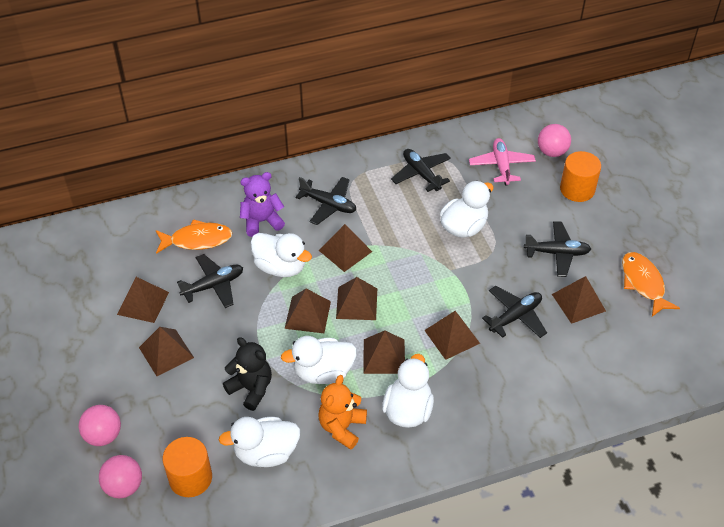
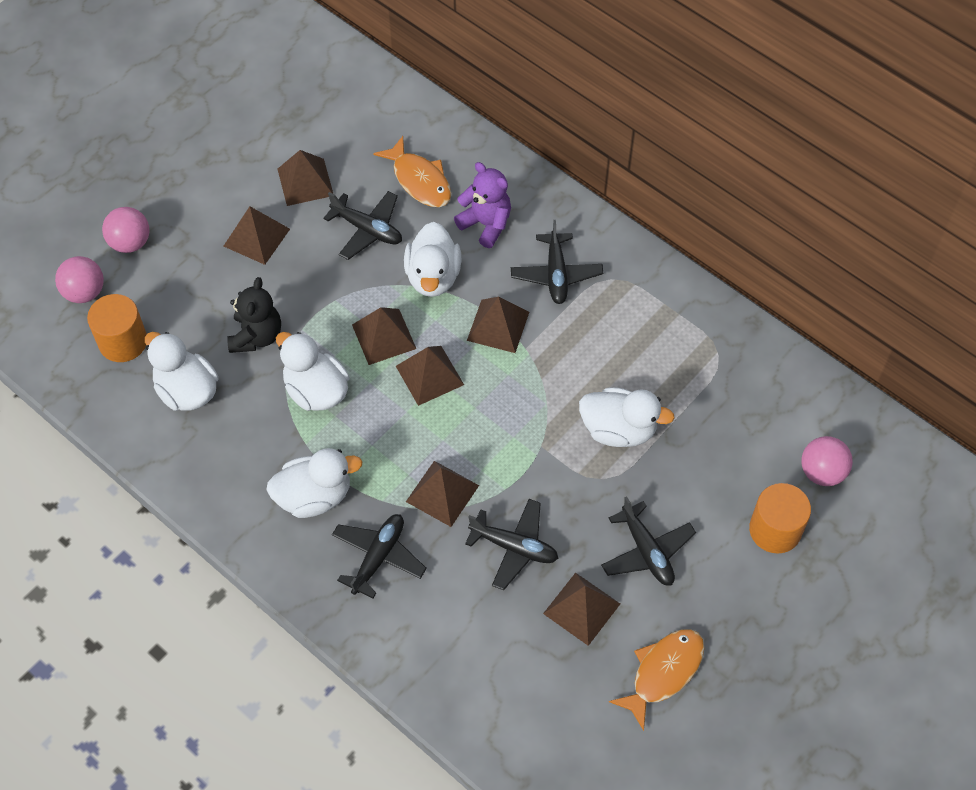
camera: 60 degrees right, 10 degrees up
(342, 427) = (256, 444): orange teddy bear -> none
(384, 356) = (373, 438): brown pyramid -> none
(421, 174) = (674, 344): black plane -> black plane (378, 557)
(501, 166) = (753, 425): pink plane -> none

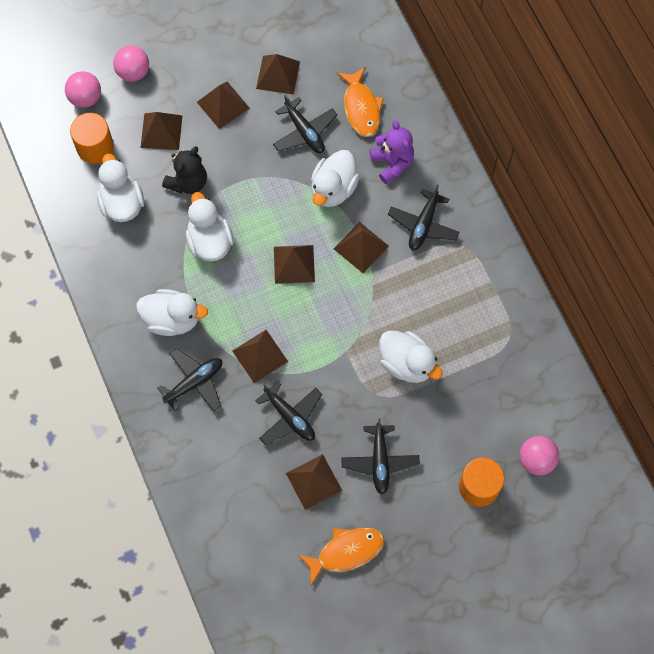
camera: 25 degrees right, 10 degrees up
(384, 336) = (276, 220): brown pyramid -> brown pyramid (161, 131)

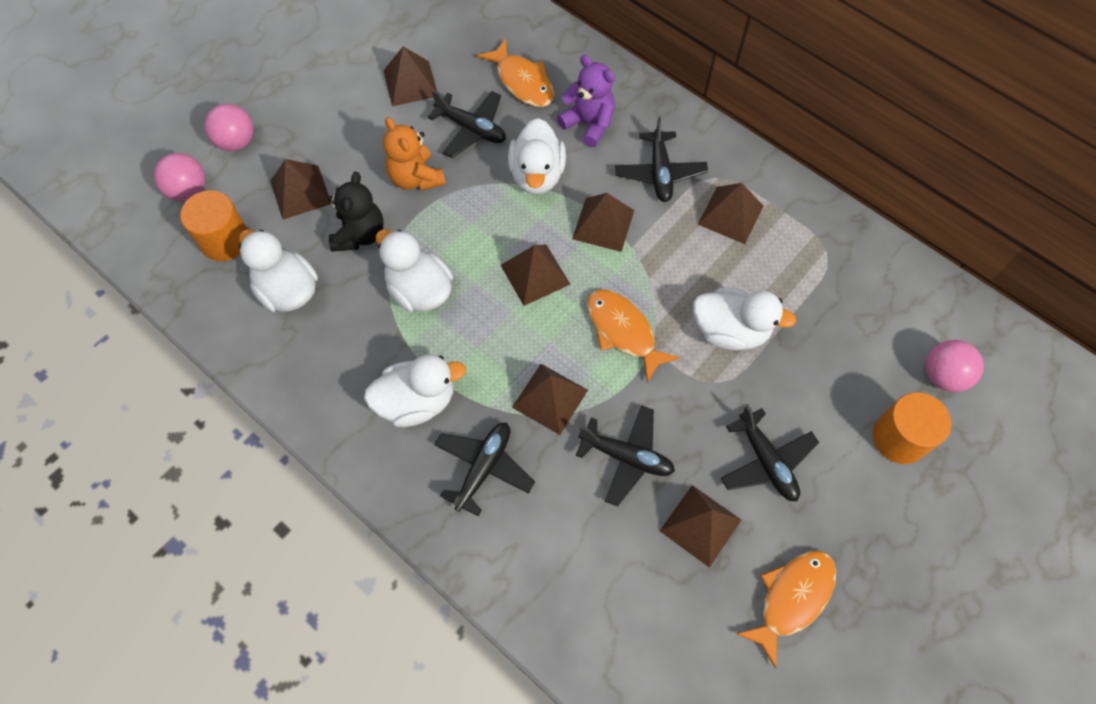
camera: 25 degrees left, 5 degrees down
(223, 105) = (362, 136): brown pyramid -> brown pyramid (730, 215)
(246, 154) = (416, 178): none -> orange teddy bear
(333, 331) = (623, 331): none -> orange fish

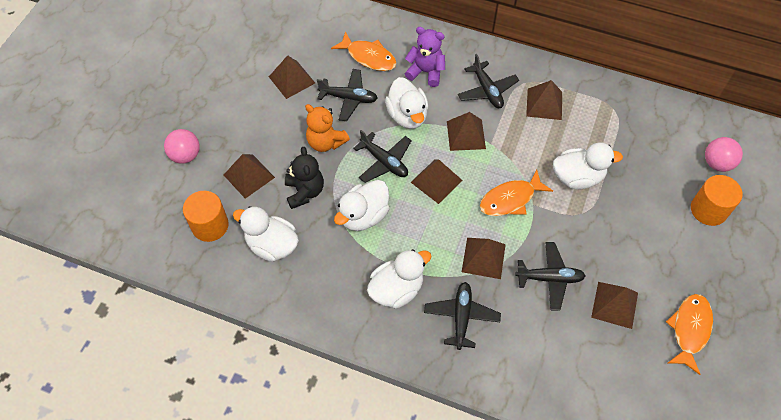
camera: 20 degrees left, 5 degrees down
(188, 190) = (166, 199): pink ball -> none
(419, 290) = (364, 216): white duck -> white duck turned 75 degrees counterclockwise
(623, 331) = (510, 199): orange fish -> orange fish turned 60 degrees counterclockwise
(766, 462) = (636, 251): black plane -> black plane (384, 162)

